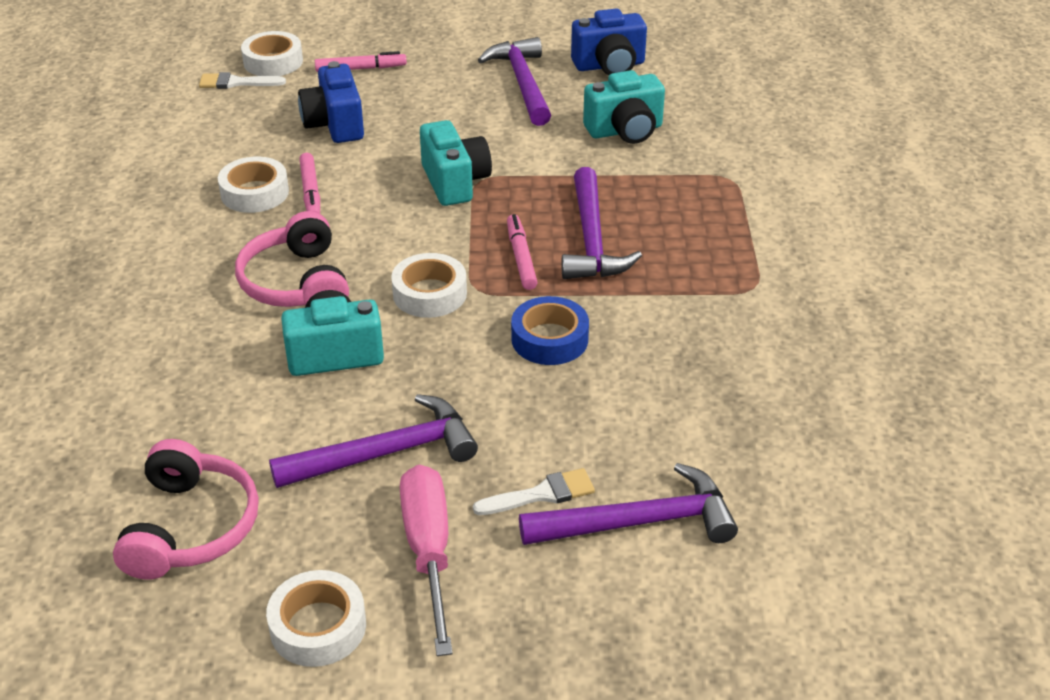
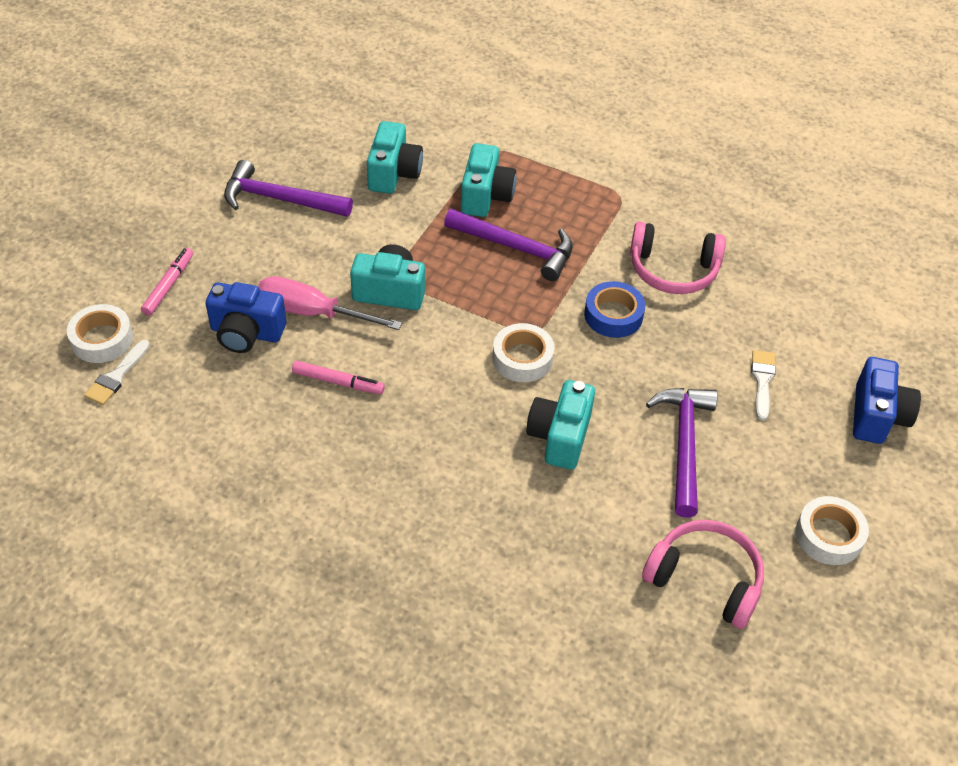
camera: 65 degrees left, 10 degrees up
(254, 193) = (311, 418): white tape -> none
(296, 283) = (458, 431): pink headphones -> pink headphones (673, 270)
(428, 551) = (787, 456): pink screwdriver -> pink screwdriver (312, 312)
(521, 257) = (512, 293): pink marker -> none
(609, 65) = (297, 142): blue camera -> blue camera (877, 416)
(639, 522) = (808, 345): purple hammer -> none
(652, 195) = (486, 196): none -> turquoise camera

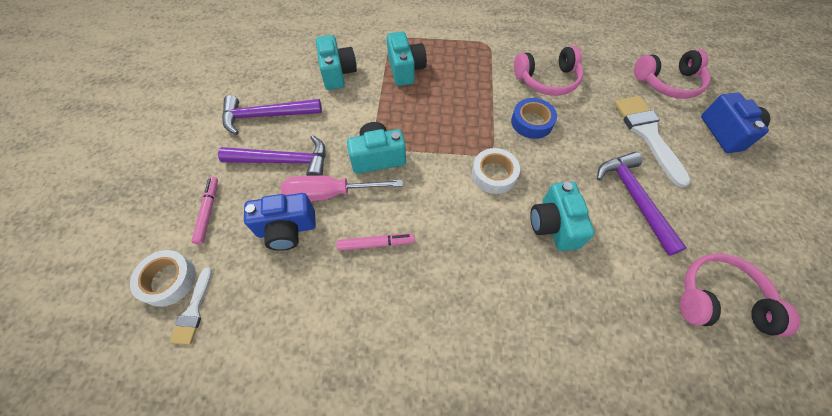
camera: 20 degrees left, 10 degrees up
(516, 248) = (444, 98): purple hammer -> purple hammer (284, 161)
(762, 380) = (647, 134): white brush -> white brush, size x1.86
(829, 535) = (764, 229): white tape -> none
(847, 328) = (668, 83): none -> pink headphones

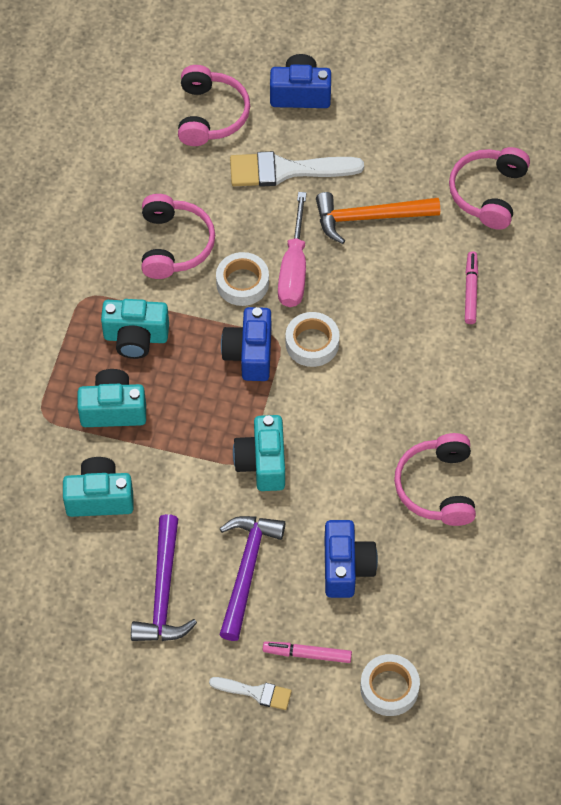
camera: 80 degrees left, 0 degrees up
(193, 310) = (428, 658): white brush -> white brush (256, 692)
(329, 194) = (306, 520): pink screwdriver -> pink screwdriver (294, 269)
(372, 295) = (437, 487): none -> pink headphones
(376, 244) = (380, 477): pink marker -> pink marker (470, 291)
(471, 135) = (249, 354): none -> blue camera
(531, 122) = (242, 283): blue tape -> white tape
(554, 225) = (387, 303): turquoise camera -> turquoise camera (136, 337)
(634, 198) = (369, 217): purple hammer -> orange hammer

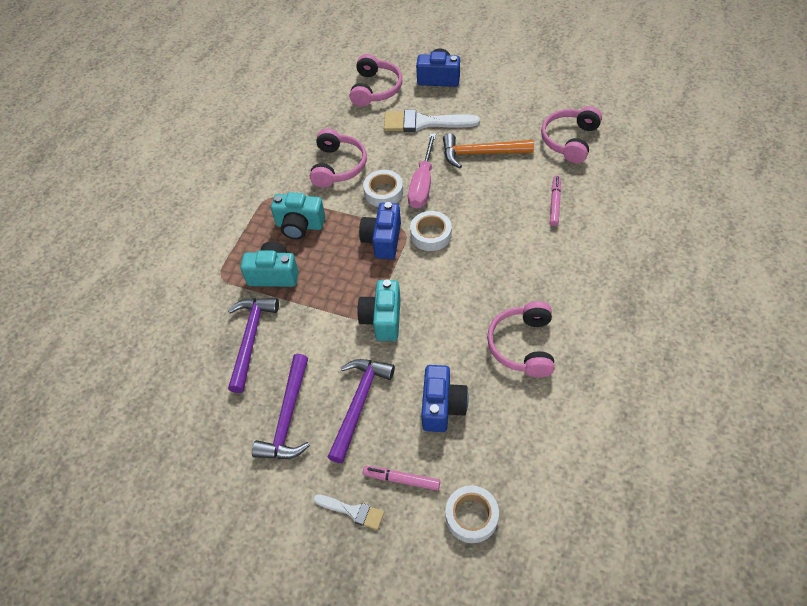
camera: 10 degrees right, 5 degrees down
(99, 497) = (251, 339): turquoise camera -> purple hammer

